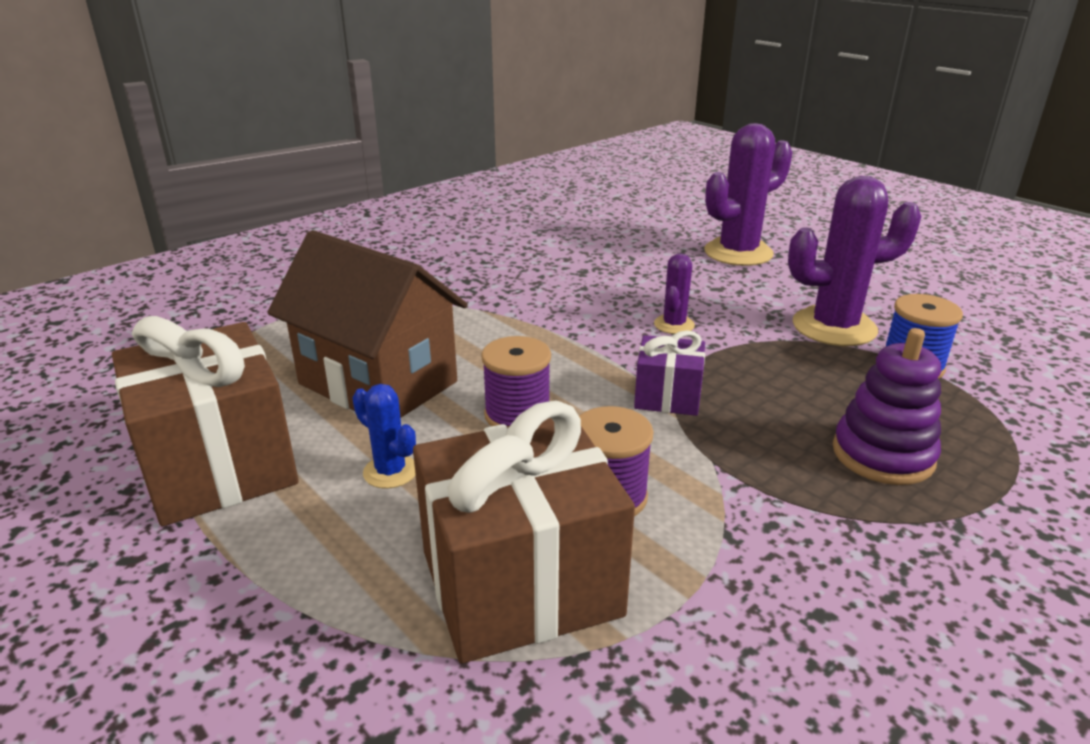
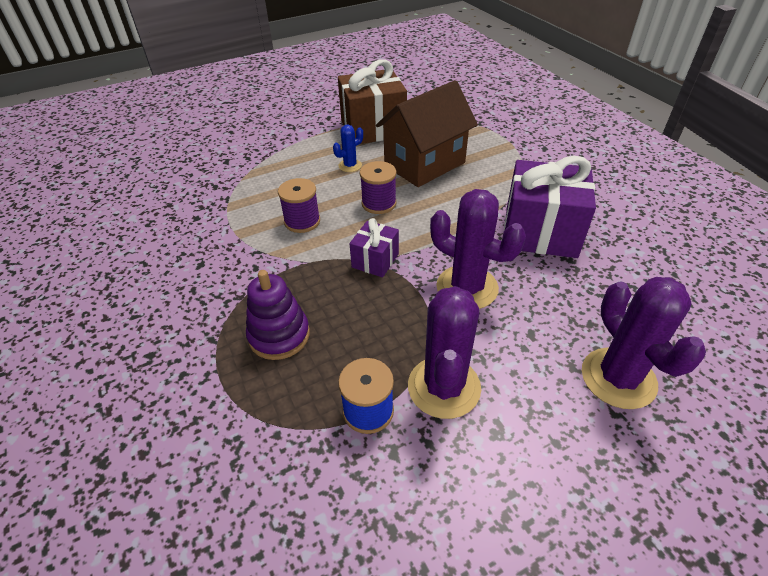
camera: 105 degrees right, 15 degrees up
(520, 583) = (267, 191): brown gift -> none
(539, 286) = (540, 232): none -> purple gift
(674, 325) = (467, 287): purple cactus -> purple cactus, size x2.00

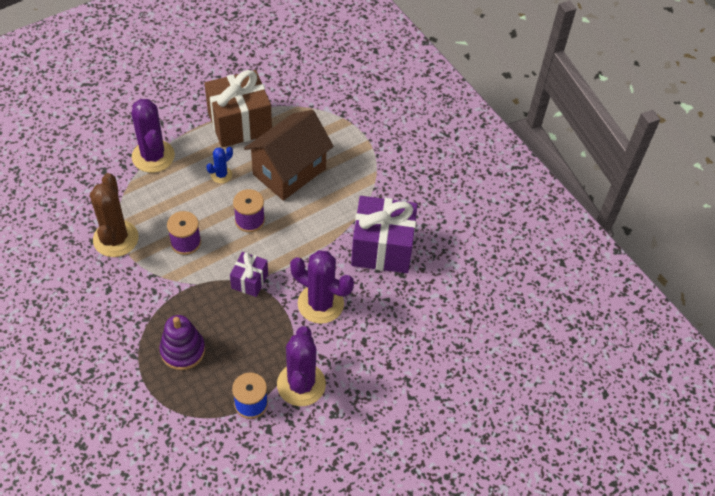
camera: 10 degrees left, 10 degrees up
(222, 216) = (116, 239): none -> brown cactus
(618, 378) = (417, 372): purple cactus -> purple cactus (153, 156)

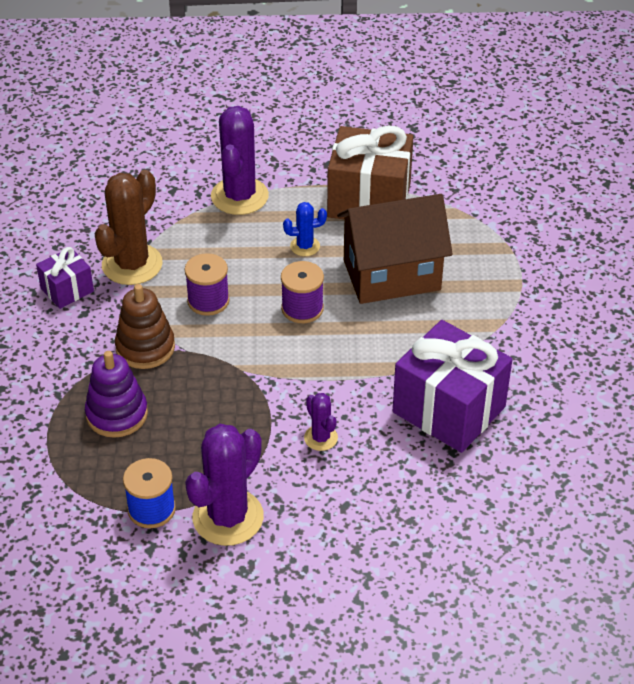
camera: 35 degrees right, 10 degrees down
(168, 295) = (145, 348): none -> brown stacking toy
(249, 281) = (252, 374): purple gift -> purple gift (67, 290)
(320, 304) = (321, 438): purple cactus -> purple cactus, size x0.50

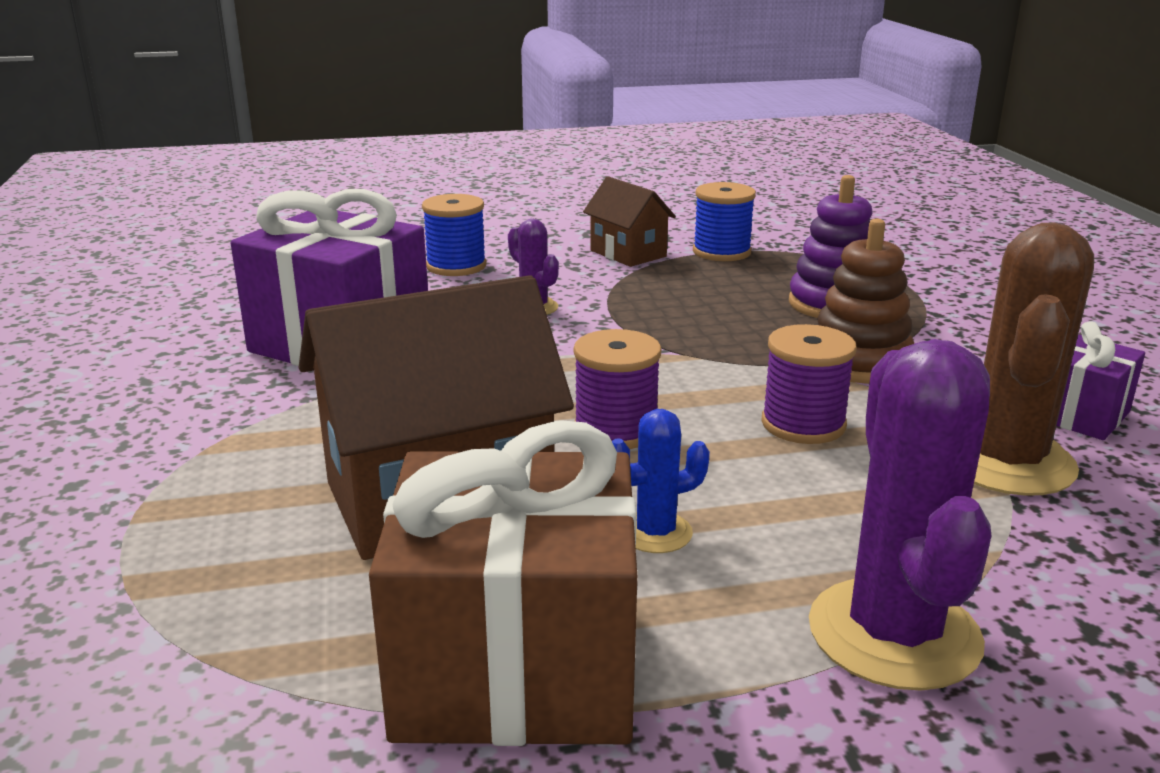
camera: 170 degrees right, 20 degrees down
(228, 517) = (628, 253): purple cactus -> brown house
(370, 513) = (456, 266): none -> blue spool

